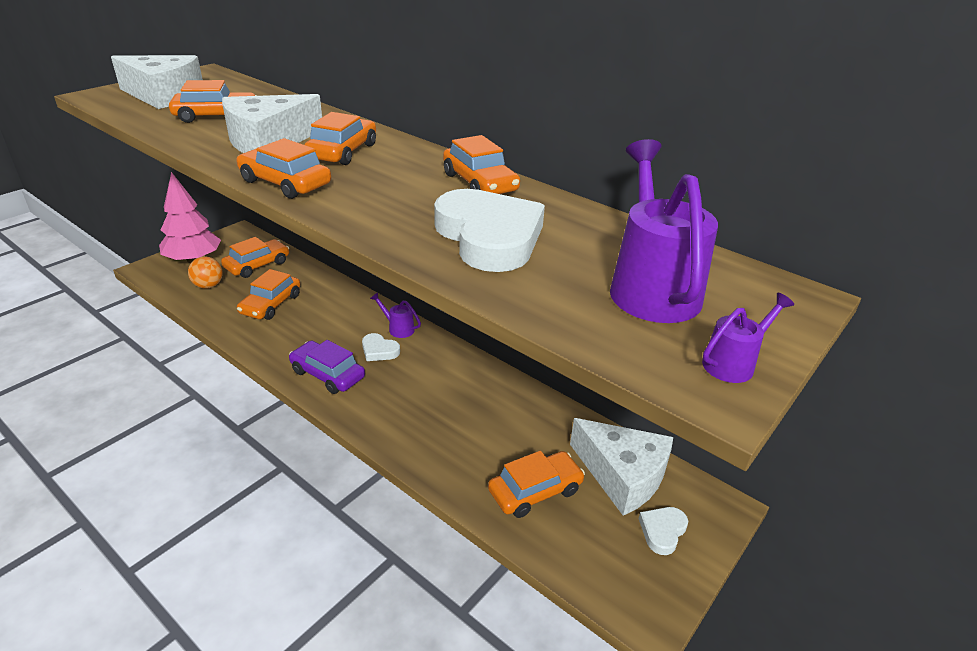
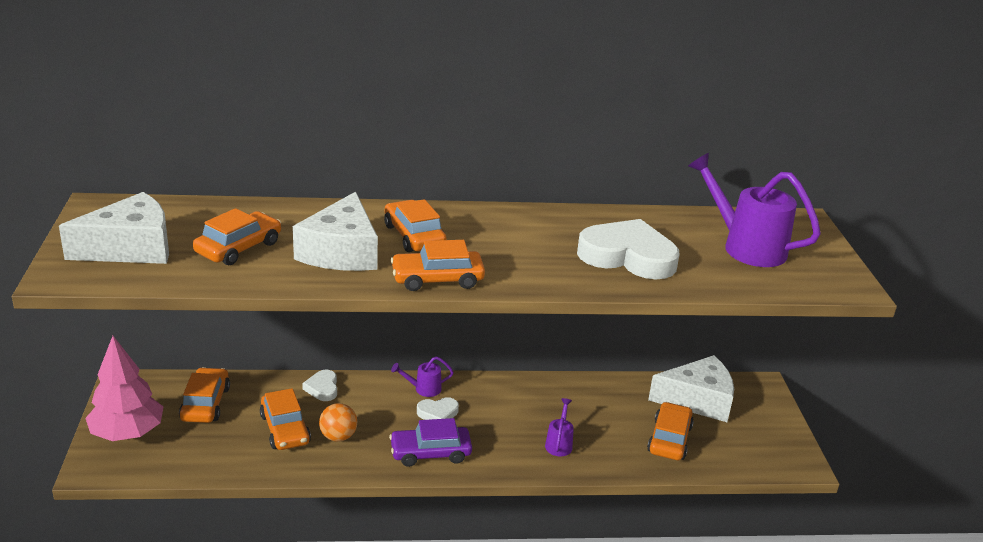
camera: 45 degrees left, 5 degrees down
(208, 286) = (193, 447): orange ball -> orange ball (338, 437)
(479, 183) = (549, 220): orange car -> none
(662, 531) = (754, 417): white heart -> white heart (322, 388)
(733, 363) = (835, 269): purple watering can -> purple watering can (559, 444)

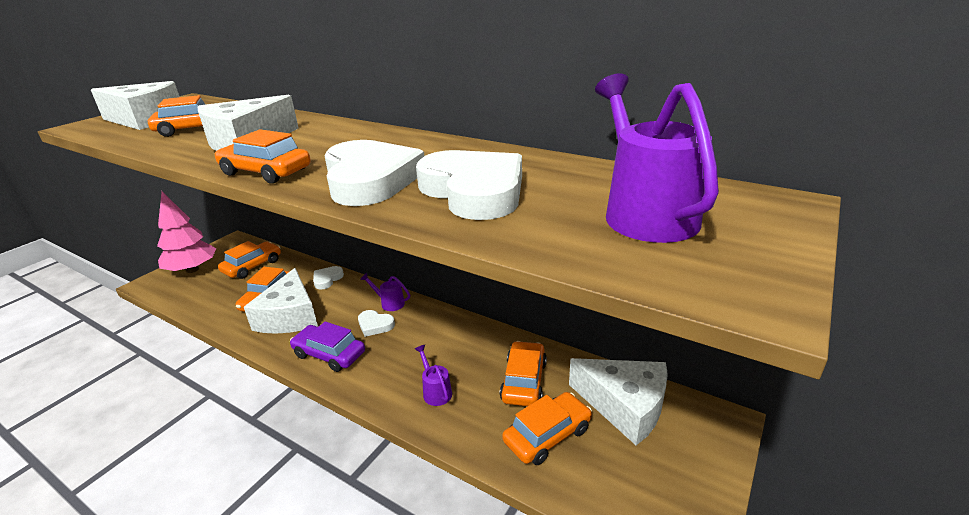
camera: 40 degrees right, 0 degrees up
(338, 437) = (290, 316): orange ball -> white cheese
(414, 236) = (319, 142): orange car -> orange car (524, 381)
(539, 265) = (370, 180): none -> white heart
(559, 444) = (435, 391): purple watering can -> purple watering can turned 75 degrees counterclockwise

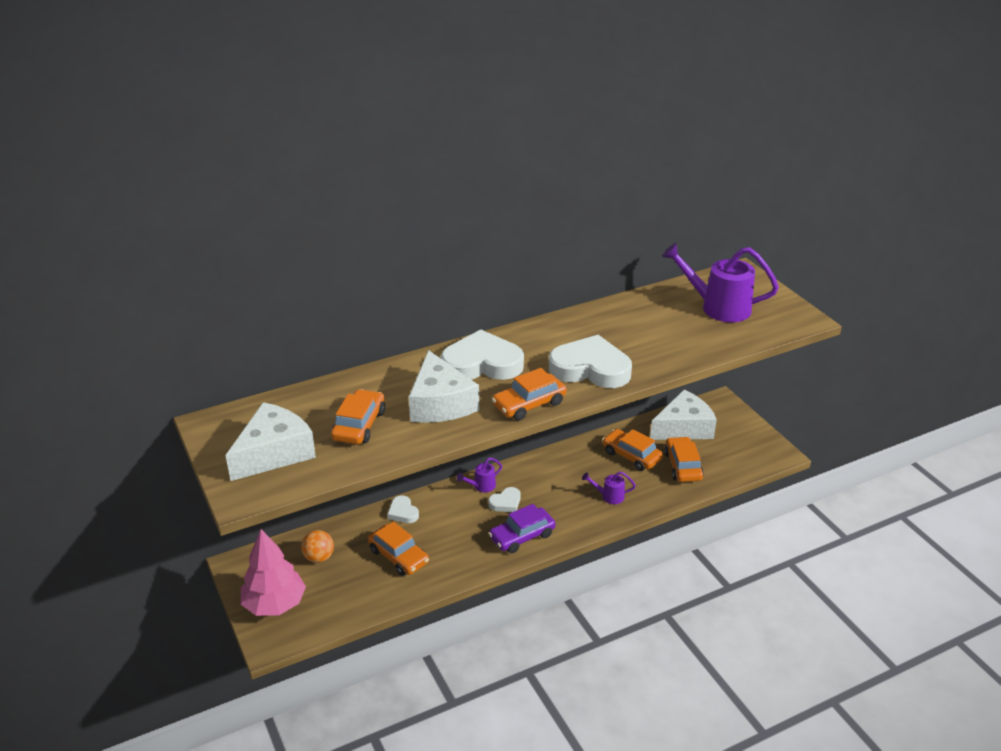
camera: 60 degrees left, 5 degrees up
(252, 266) = (319, 557): orange car -> orange ball
(290, 316) = (444, 548): white cheese -> none
(474, 191) = (645, 341): white heart -> white heart (482, 363)

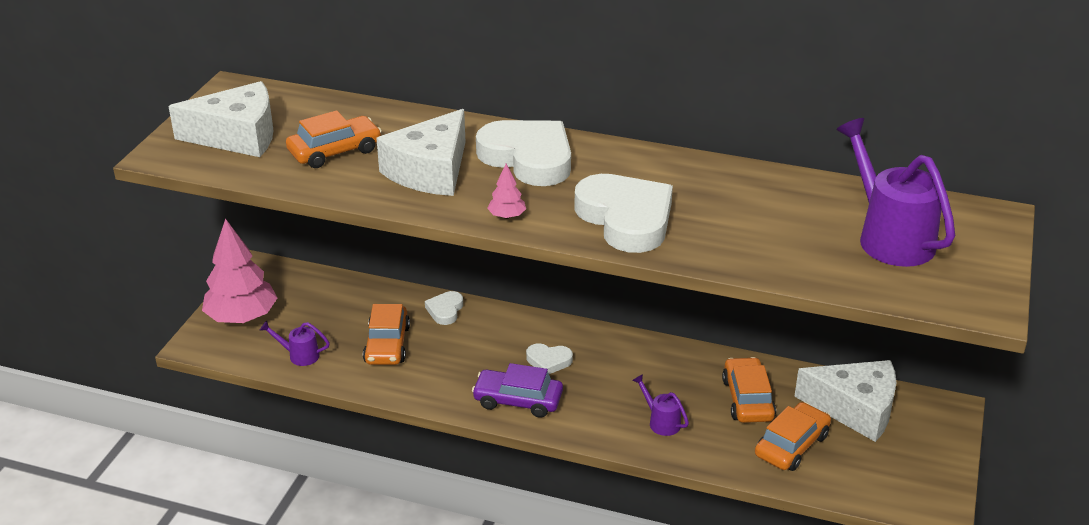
camera: 45 degrees right, 0 degrees up
(319, 557) = (325, 303): orange ball -> none
(481, 486) = (548, 332): purple watering can -> purple watering can (299, 355)
(529, 404) = (507, 216): orange car -> pink tree

